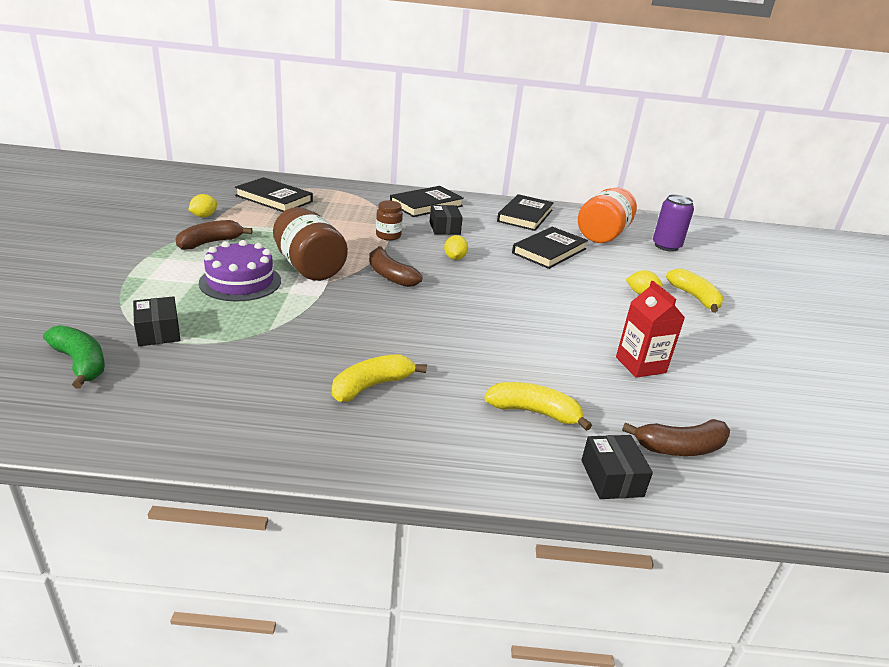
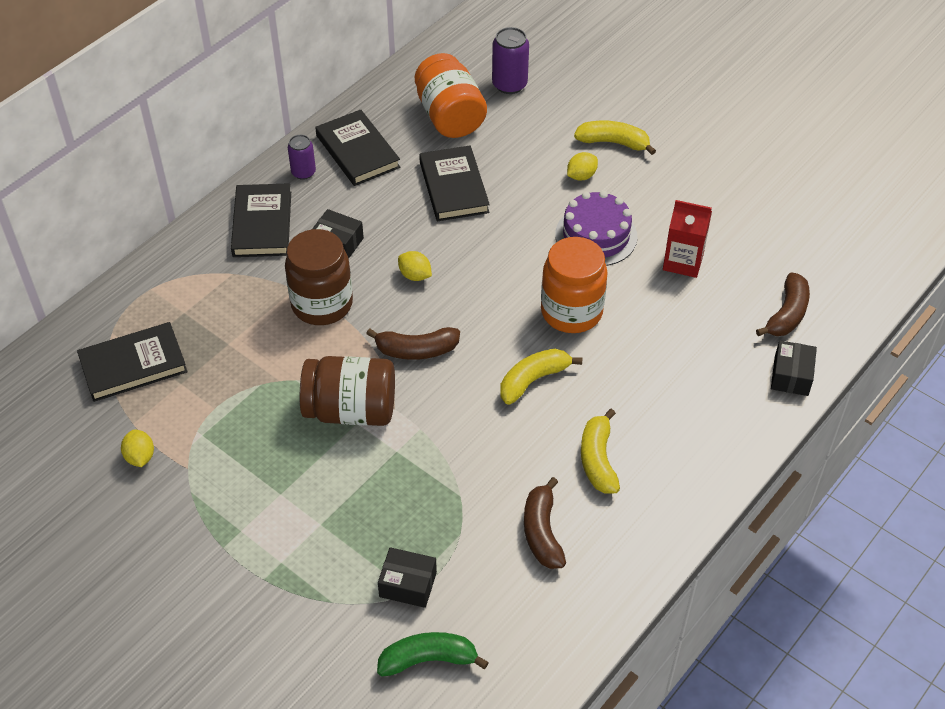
camera: 50 degrees left, 20 degrees up
(210, 243) = (226, 476): brown banana -> brown banana (542, 532)
(240, 282) = (344, 483): purple cake -> purple cake (596, 235)
(388, 236) = (322, 304): brown jar -> brown jar, size x1.88
(483, 206) = (303, 172): none -> purple can
(510, 326) = (571, 312): none -> orange jar
(534, 412) = (697, 373): yellow banana -> yellow banana (533, 380)
(611, 478) = (791, 376): black box -> black box turned 75 degrees clockwise

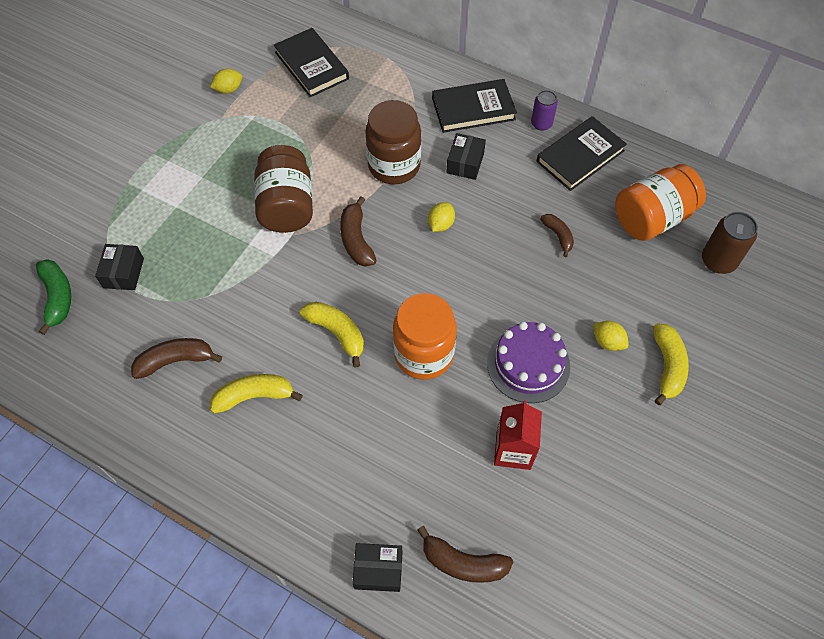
camera: 80 degrees right, 10 degrees up
(453, 187) = (558, 236): black book -> brown banana
(509, 84) = (718, 261): purple can -> brown can

